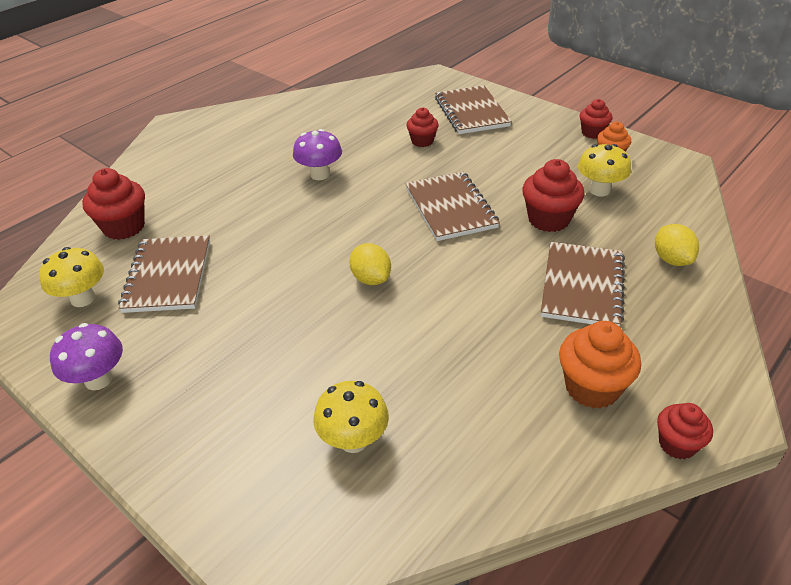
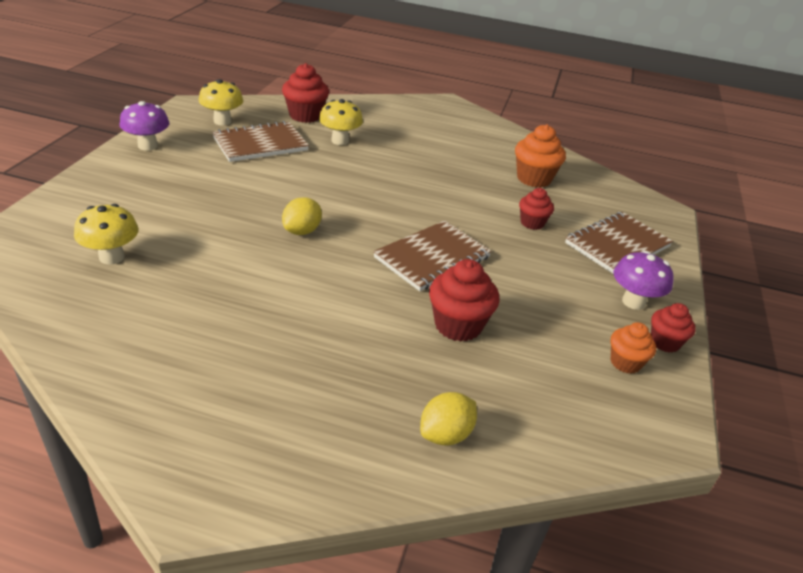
camera: 60 degrees right, 5 degrees down
(320, 174) = (431, 179): purple mushroom -> purple mushroom (633, 302)
(582, 286) = (356, 362): brown notebook -> none
(592, 387) = (205, 384): orange cupcake -> orange cupcake (534, 179)
(599, 190) = (544, 360): yellow mushroom -> yellow mushroom (340, 141)
(677, 444) = (140, 455): red cupcake -> none

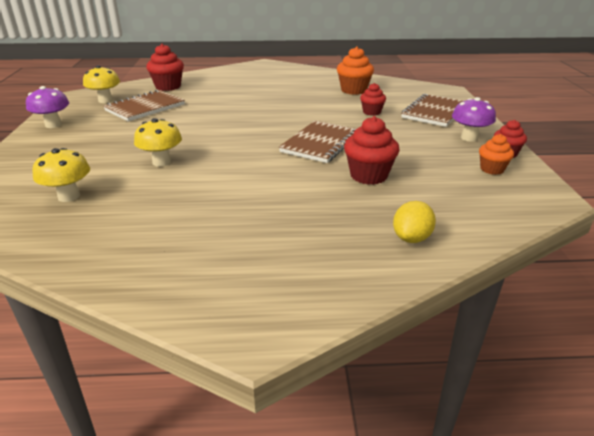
camera: 15 degrees left, 5 degrees down
(302, 231) = (214, 149): yellow lemon -> none
(340, 141) = (204, 95): yellow mushroom -> yellow mushroom (161, 162)

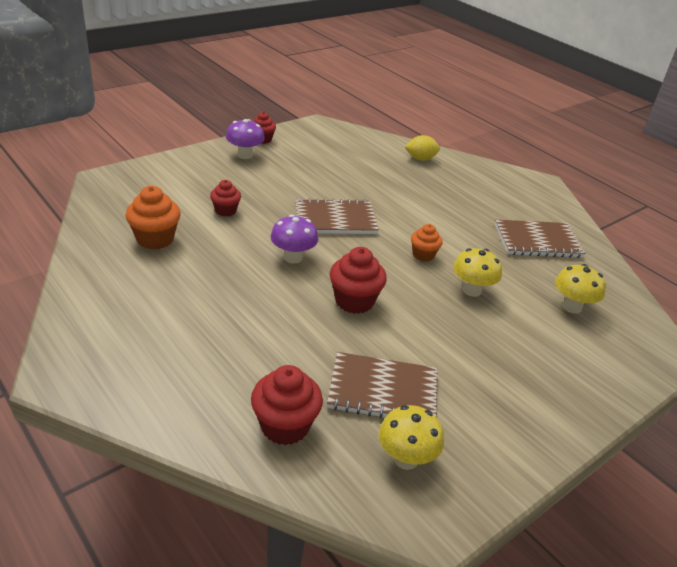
camera: 130 degrees left, 5 degrees up
(53, 125) = (519, 441): purple mushroom -> purple mushroom (293, 257)
(368, 175) = (365, 185): red cupcake -> red cupcake (354, 301)
(434, 112) = (192, 177): brown notebook -> brown notebook (537, 241)
(492, 169) = (298, 143): orange cupcake -> orange cupcake (423, 255)

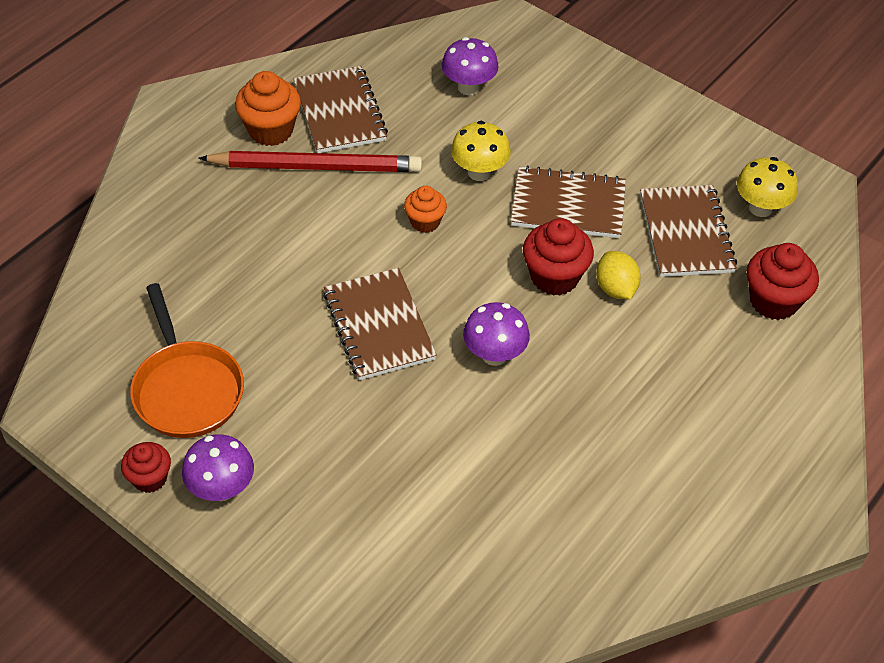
camera: 100 degrees left, 15 degrees up
(155, 239) = (525, 525): orange cupcake -> orange cupcake (270, 130)
(225, 211) = (413, 463): red cupcake -> none
(314, 156) = (187, 389): none -> orange pan
(420, 159) = (144, 247): yellow lemon -> yellow lemon (615, 288)
(429, 327) = (568, 205): none -> brown notebook
(482, 222) = (315, 167): none -> red pencil
(572, 307) = (469, 87): yellow mushroom -> purple mushroom

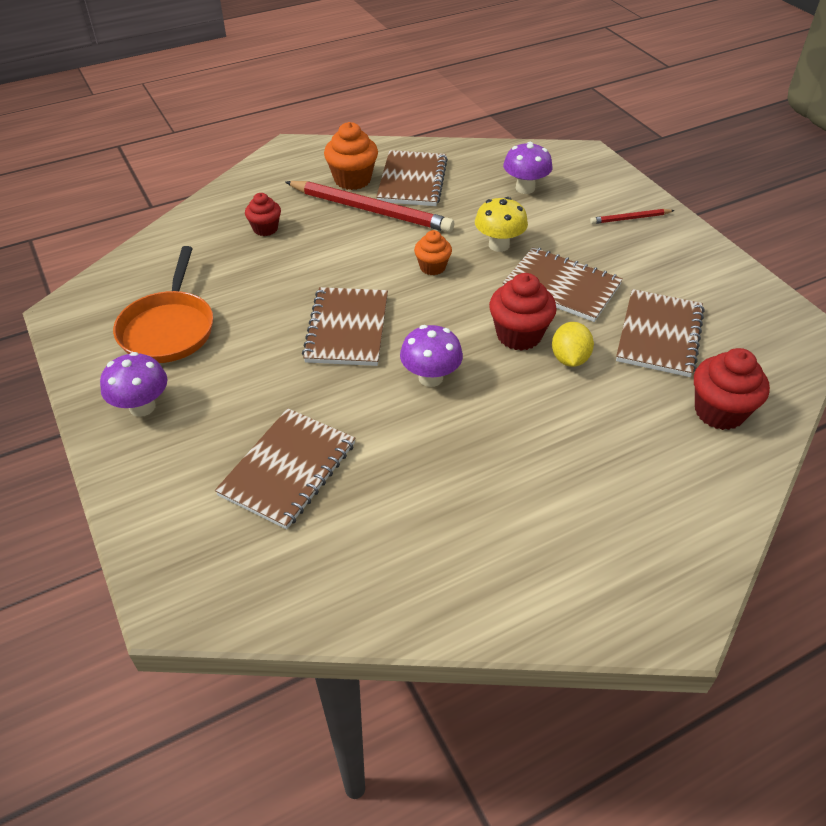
camera: 25 degrees right, 5 degrees down
(150, 478) = (95, 382): red cupcake -> red cupcake (265, 229)
(413, 501) = (288, 469): none -> brown notebook
(596, 97) = (630, 218): none -> red pencil
(760, 208) = (742, 334): yellow mushroom -> none

